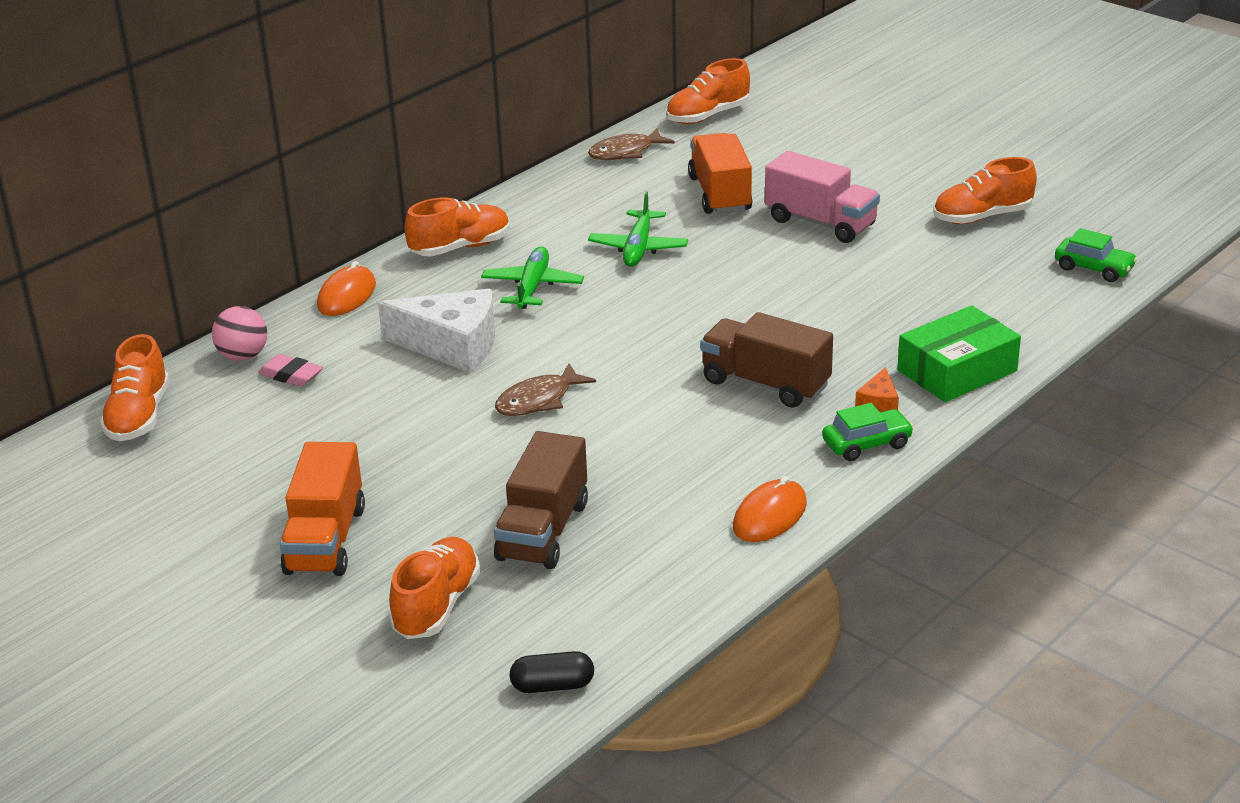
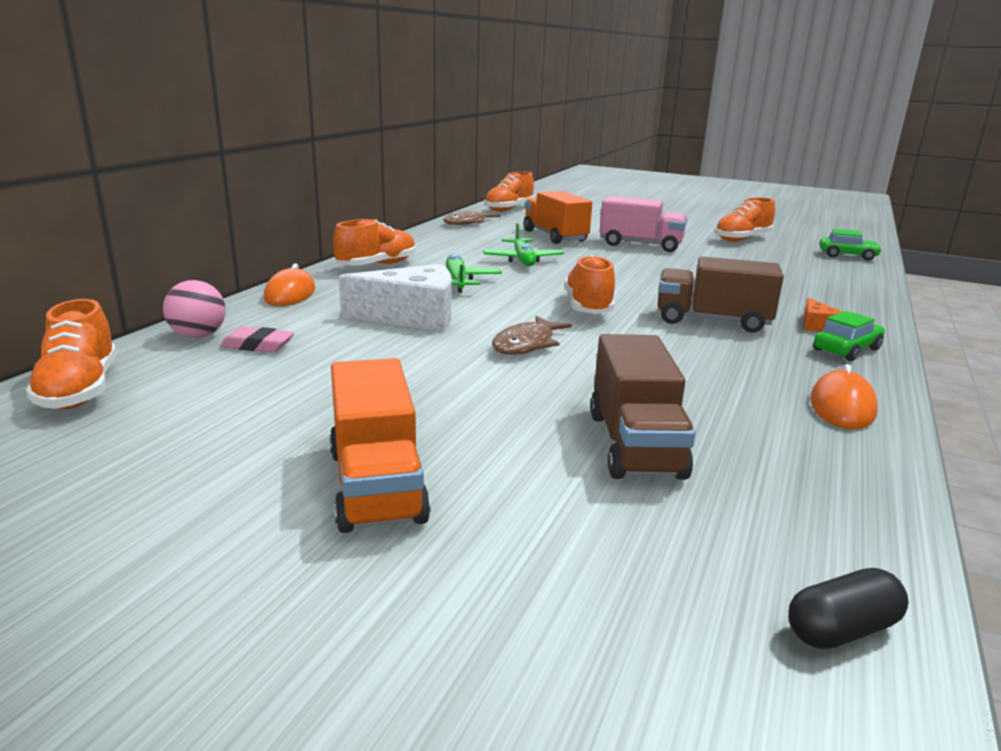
camera: 20 degrees left, 10 degrees down
(437, 605) = (581, 543): orange shoe -> orange shoe (588, 307)
(957, 371) = (844, 304): green box -> none

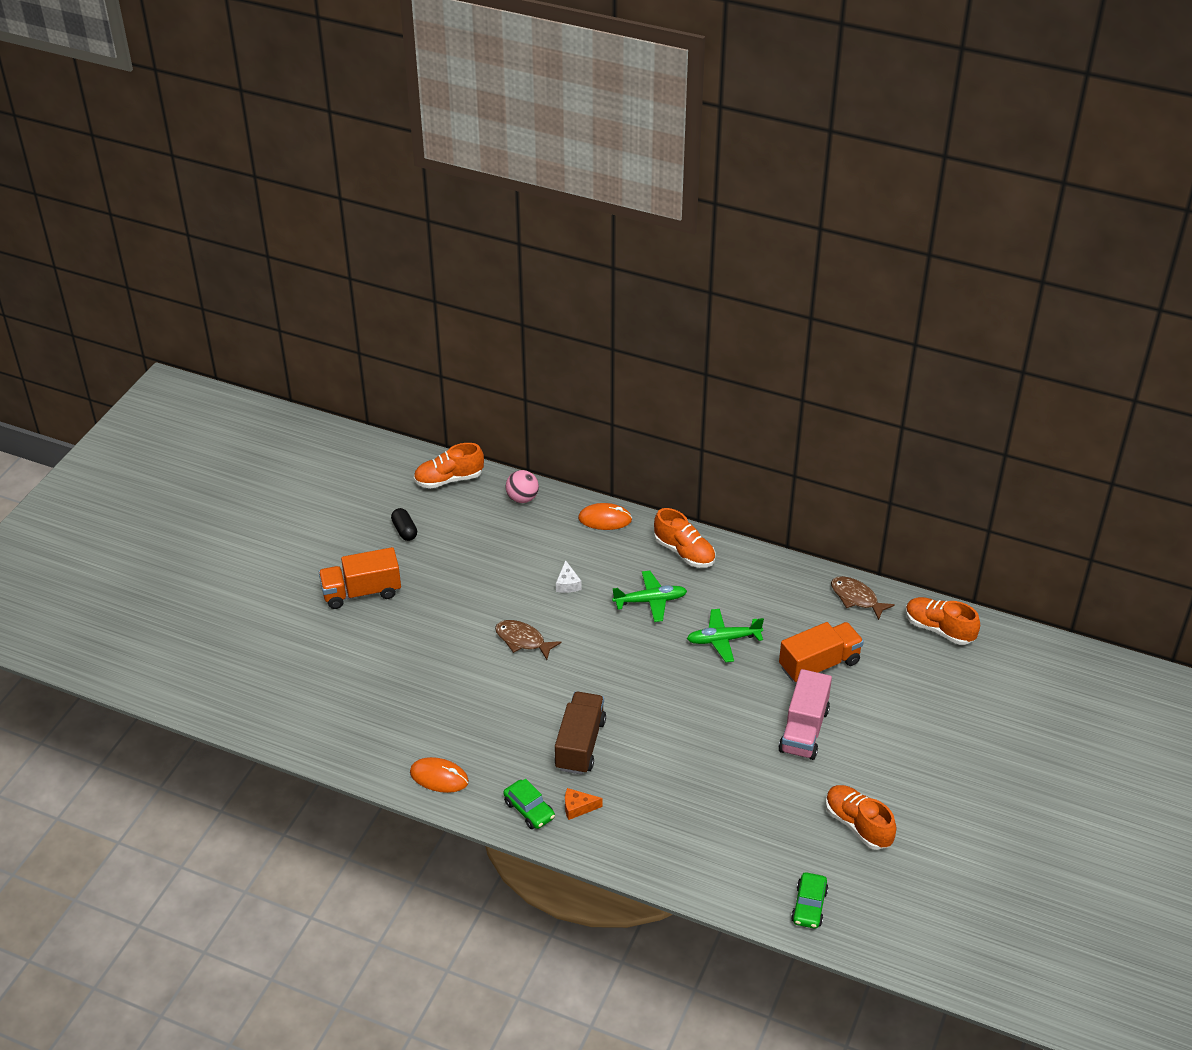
camera: 90 degrees right, 20 degrees up
(258, 345) = (510, 525): pink eraser -> none
(412, 316) = (567, 584): white cheese -> white cheese, size x0.46
(588, 307) = (600, 675): orange shoe -> none
(635, 444) = (395, 679): brown truck -> none
(841, 629) = (266, 719): black capsule -> black capsule (404, 530)

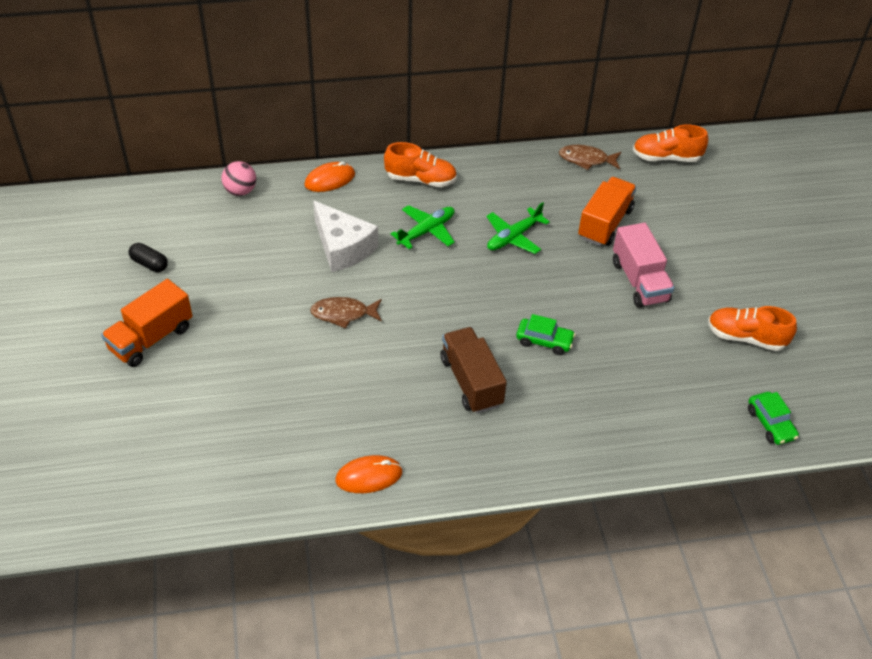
camera: 35 degrees left, 5 degrees up
(449, 479) = (156, 201): orange shoe -> none
(529, 810) = (476, 463): green car -> green car (544, 341)
(567, 584) = (343, 247): white cheese -> white cheese, size x2.19
(578, 807) = (517, 439): orange cheese -> none

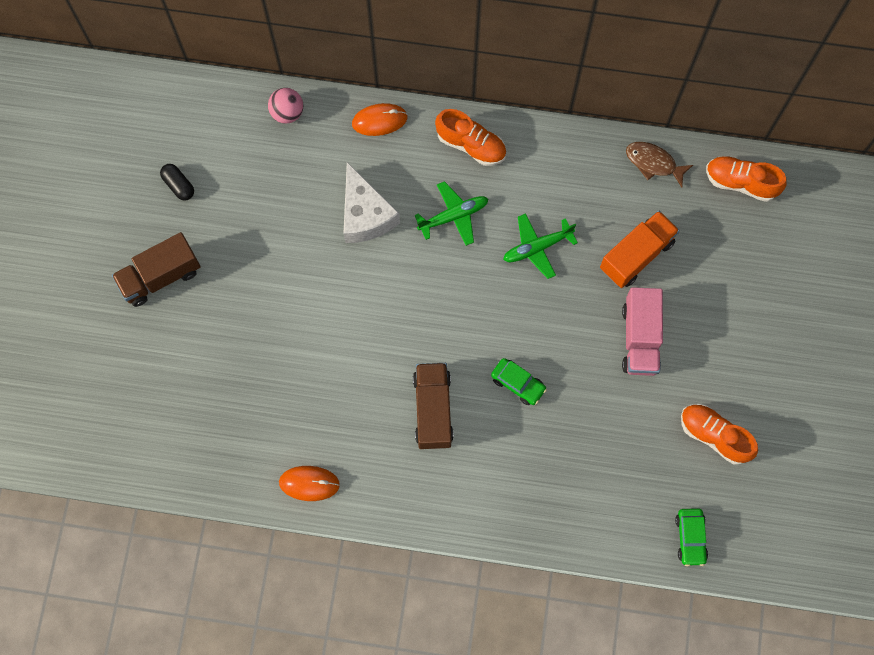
camera: 20 degrees right, 25 degrees up
(151, 338) = (160, 277): orange truck -> brown truck
(343, 314) = (341, 297): brown fish -> none

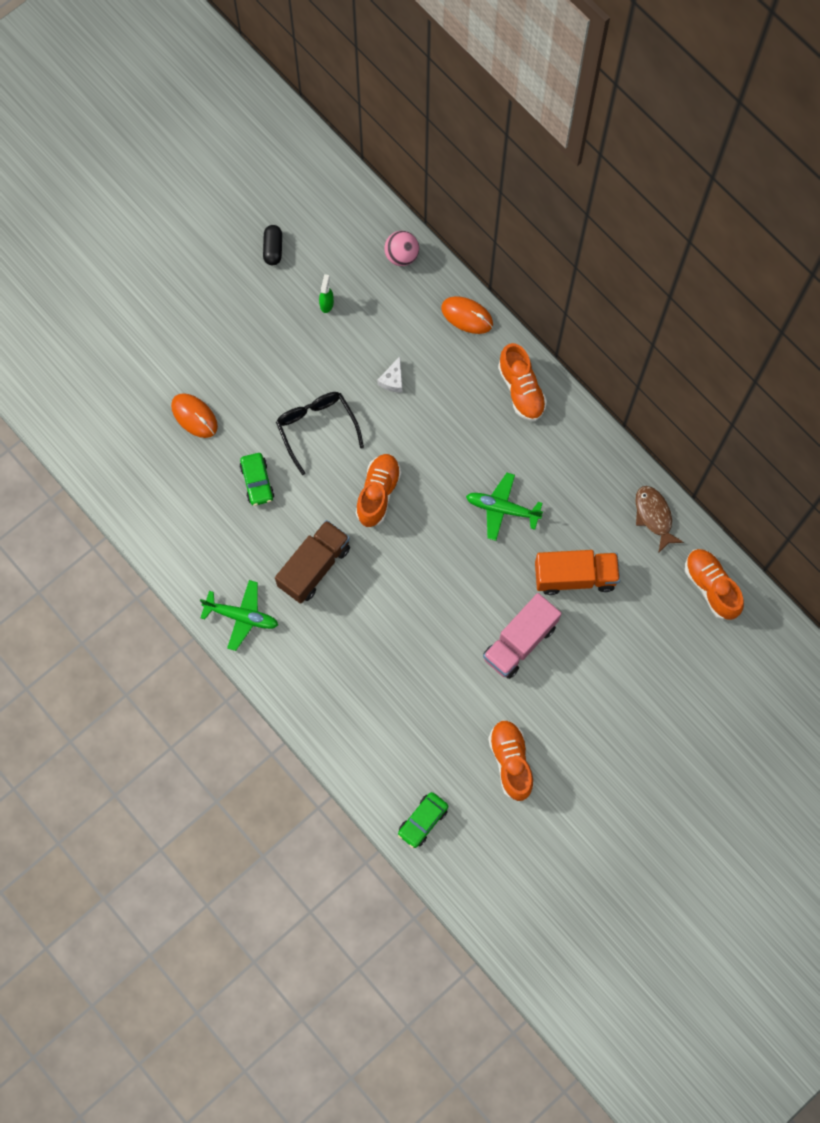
camera: 40 degrees right, 0 degrees up
(160, 277) = (201, 307): brown truck -> none
(260, 195) = (326, 303): none -> green spray bottle
(309, 483) = (177, 546): orange mouse -> orange mouse (194, 416)
(339, 300) = (317, 429): none -> black glasses
(365, 214) = (393, 380): white cheese -> white cheese, size x0.46
(432, 312) = (378, 493): none -> orange shoe
(453, 216) = (459, 434): green plane -> green plane (242, 616)
(518, 383) = (395, 599): green car -> green car (257, 482)

